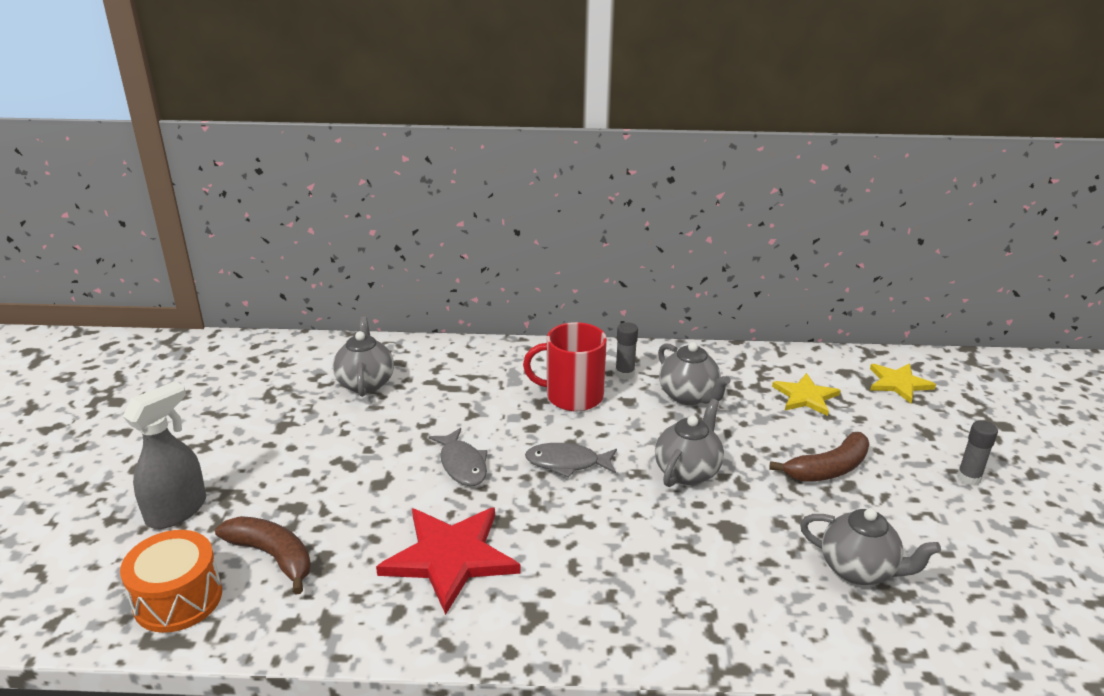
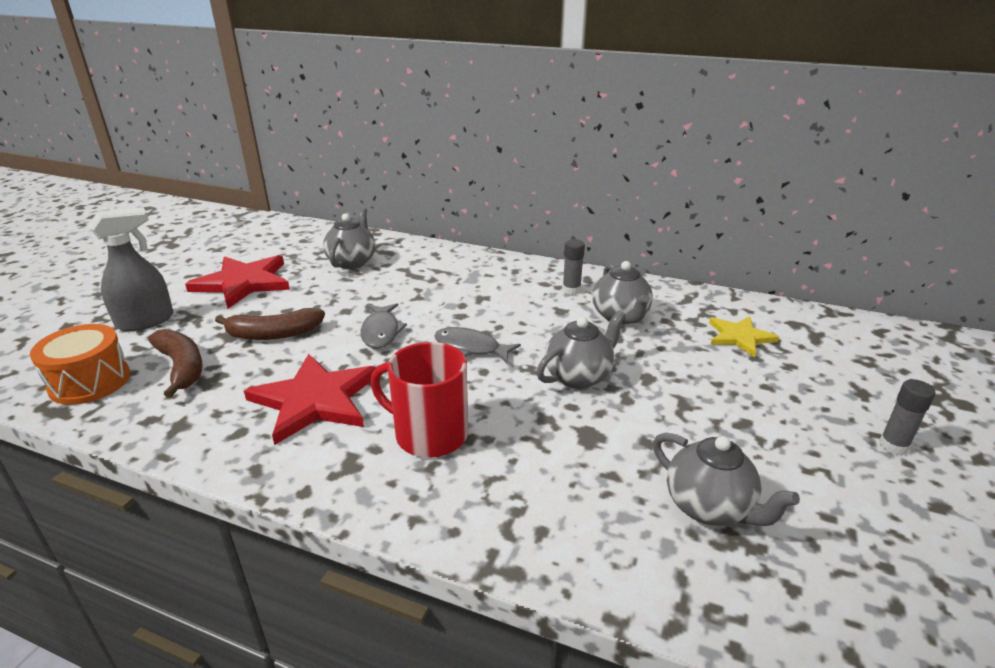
camera: 20 degrees right, 0 degrees up
(256, 436) = (243, 283): none -> red star
(572, 396) = (513, 298): red mug -> red mug (429, 434)
(828, 469) = (728, 404): brown banana -> brown banana (273, 334)
(898, 383) = (850, 343): yellow star -> none

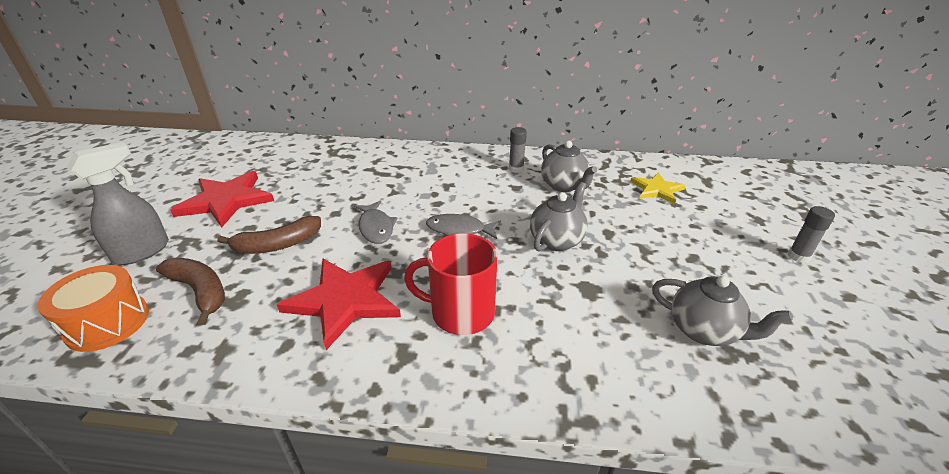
camera: 15 degrees left, 5 degrees up
(352, 262) = (321, 168): grey teapot -> none

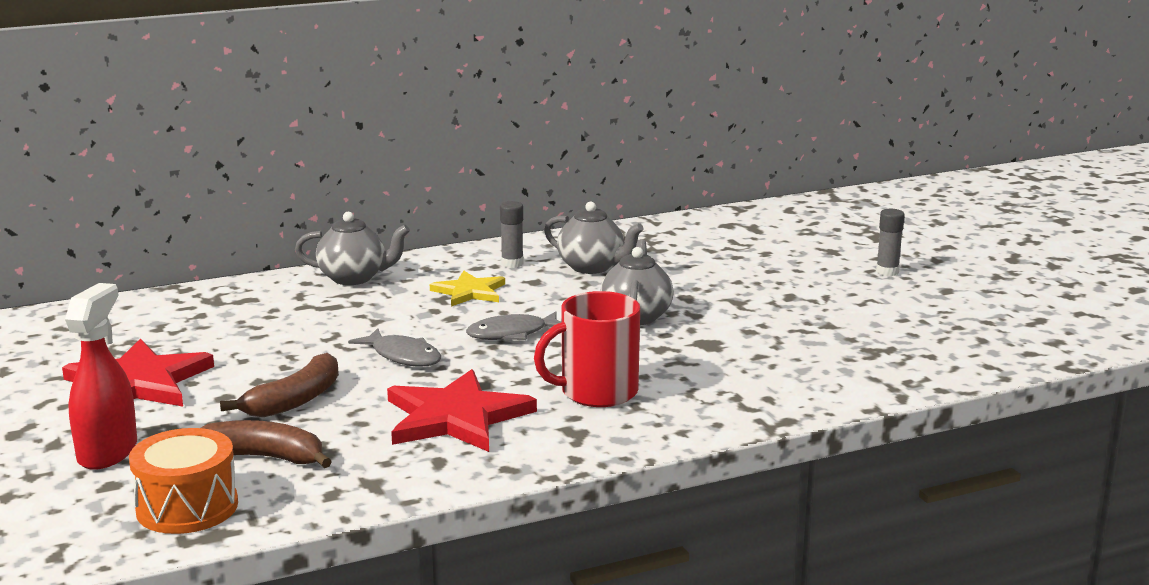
camera: 30 degrees left, 15 degrees down
(142, 251) = (108, 452): grey spray bottle -> red spray bottle
(657, 189) = (704, 247): yellow star -> yellow star (469, 292)
(704, 331) = (839, 344): grey teapot -> grey teapot (354, 278)

